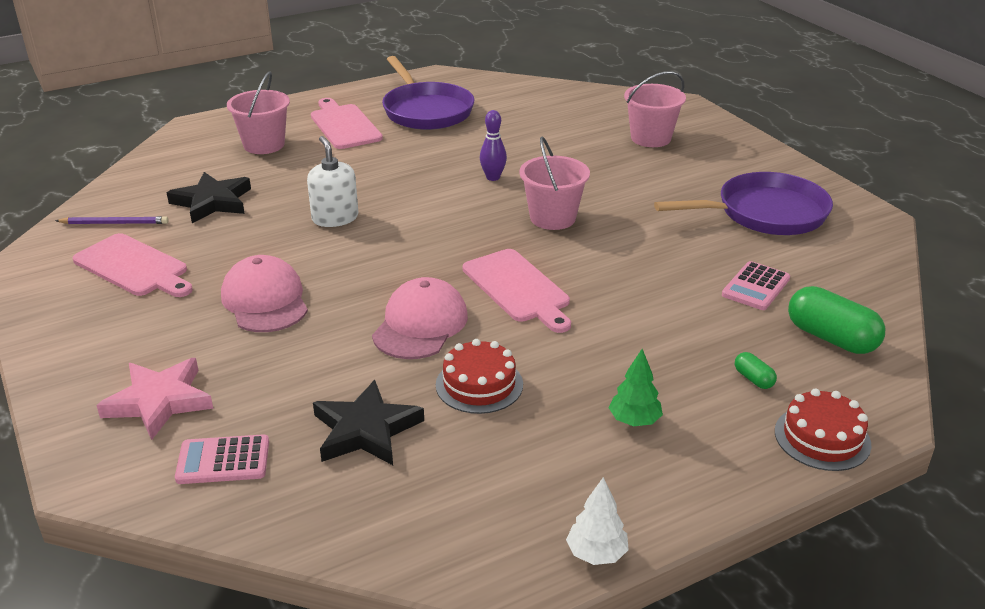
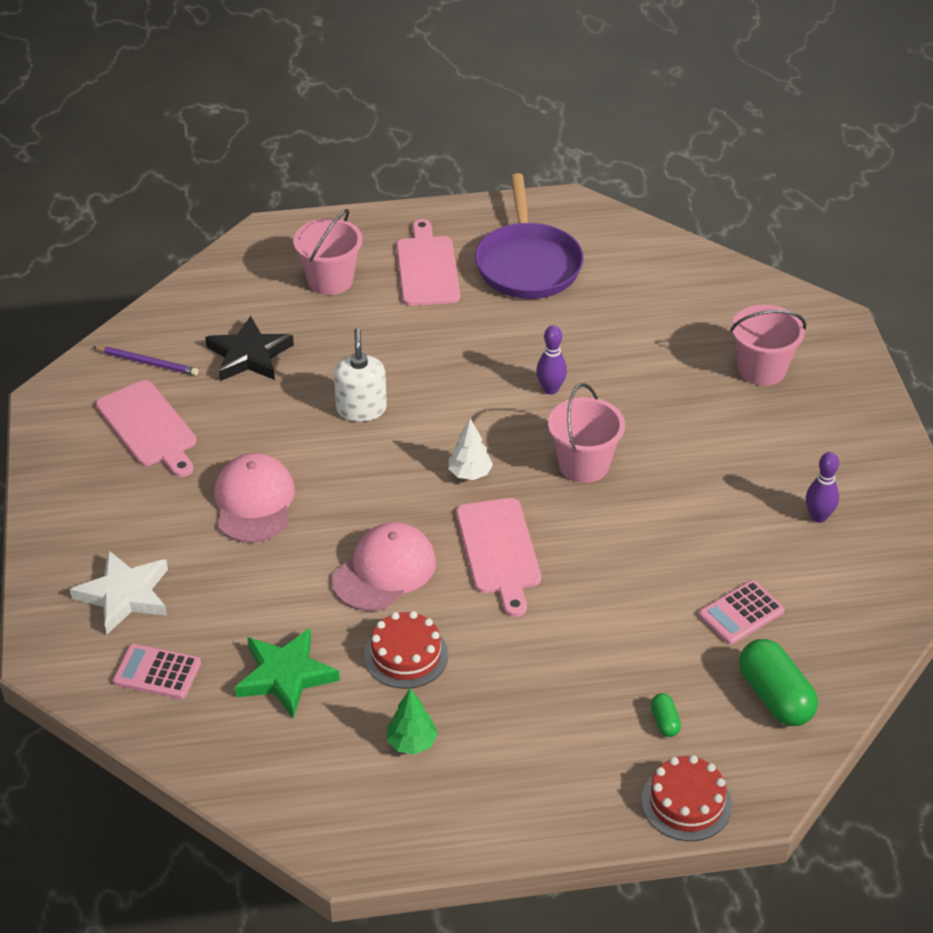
camera: 20 degrees right, 10 degrees up
(159, 401) = (125, 595): pink star -> white star
(366, 430) = (286, 675): black star -> green star
(596, 554) = (419, 852): white tree -> white tree (470, 473)
(634, 421) = (525, 734): green tree -> green tree (412, 743)
(764, 213) = (818, 517): purple pan -> purple bowling pin

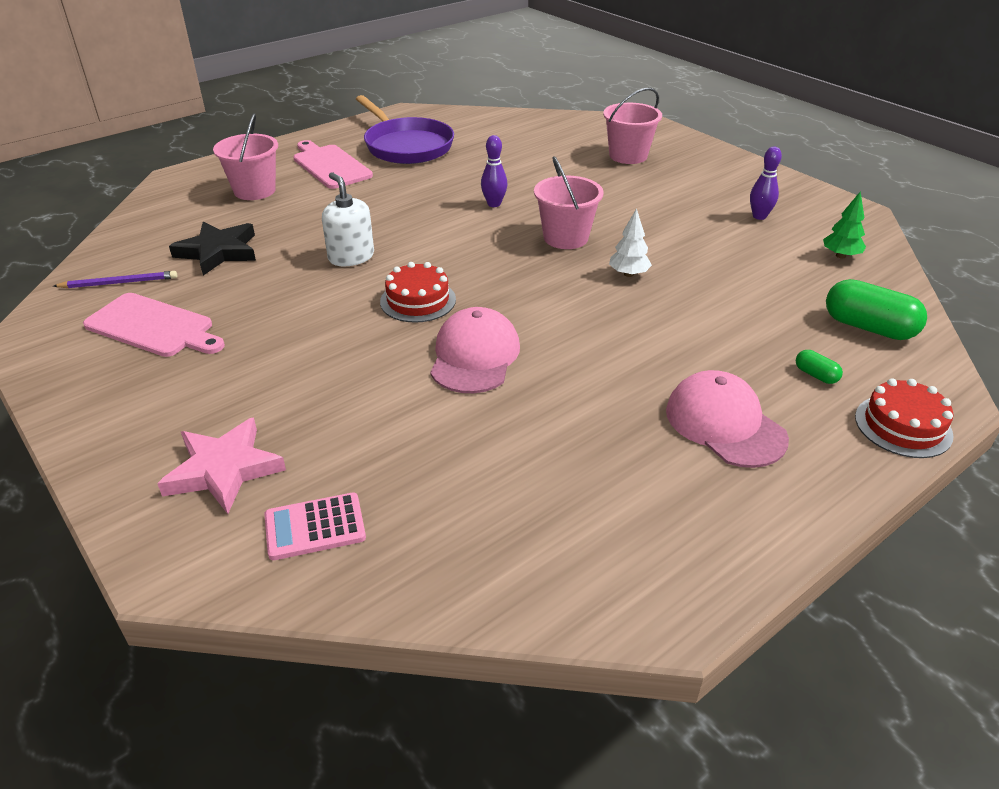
camera: 30 degrees left, 5 degrees down
(125, 595) = (224, 469): white star -> pink star
(254, 502) = (305, 348): pink cap -> pink cap (725, 424)
(286, 675) = (457, 473): green star -> none
(406, 655) = (556, 411): red cake -> red cake (418, 300)
(412, 743) = (632, 480): green tree -> green tree (840, 256)
(470, 473) = (483, 269): white tree -> white tree (628, 274)
(499, 551) = (558, 309): pink cutting board -> none
(741, 613) = (780, 286): pink calculator -> none

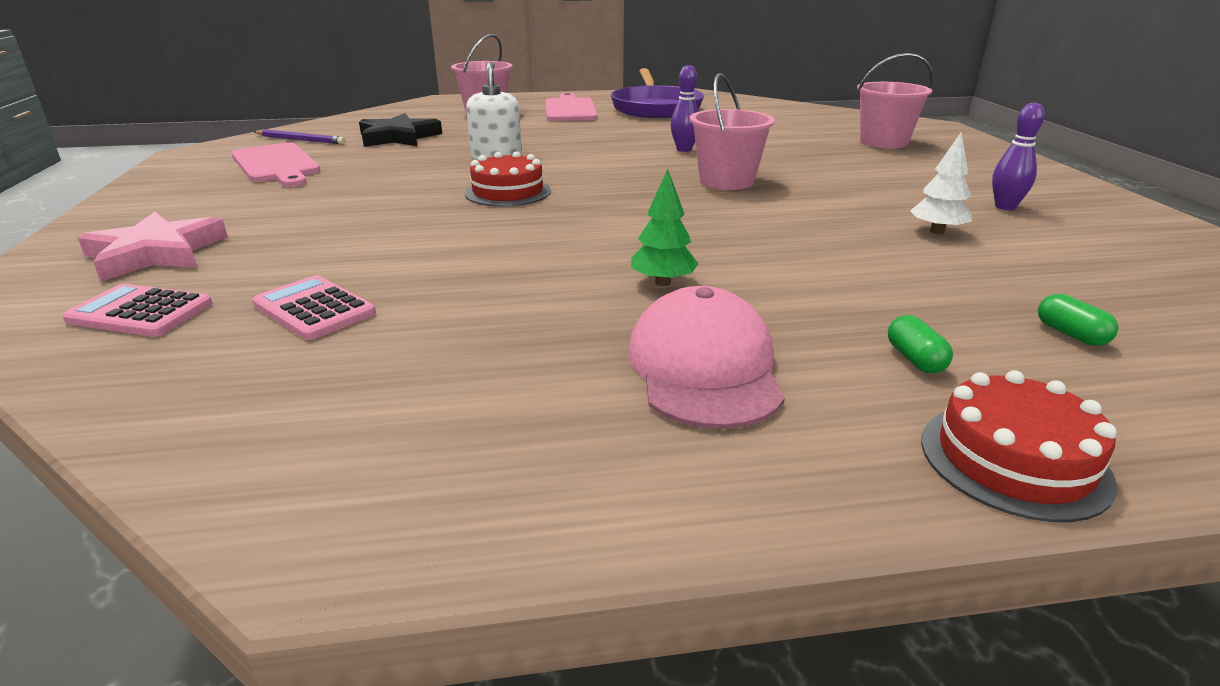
camera: 30 degrees right, 10 degrees down
(439, 472) = (314, 309): none -> pink calculator
(474, 356) = (496, 238): pink cap -> none
(628, 274) = (761, 217): white tree -> white tree (937, 231)
(840, 256) = (1098, 259): green tree -> green tree (662, 282)
(868, 327) = (1071, 334): green capsule -> green capsule, size x0.47

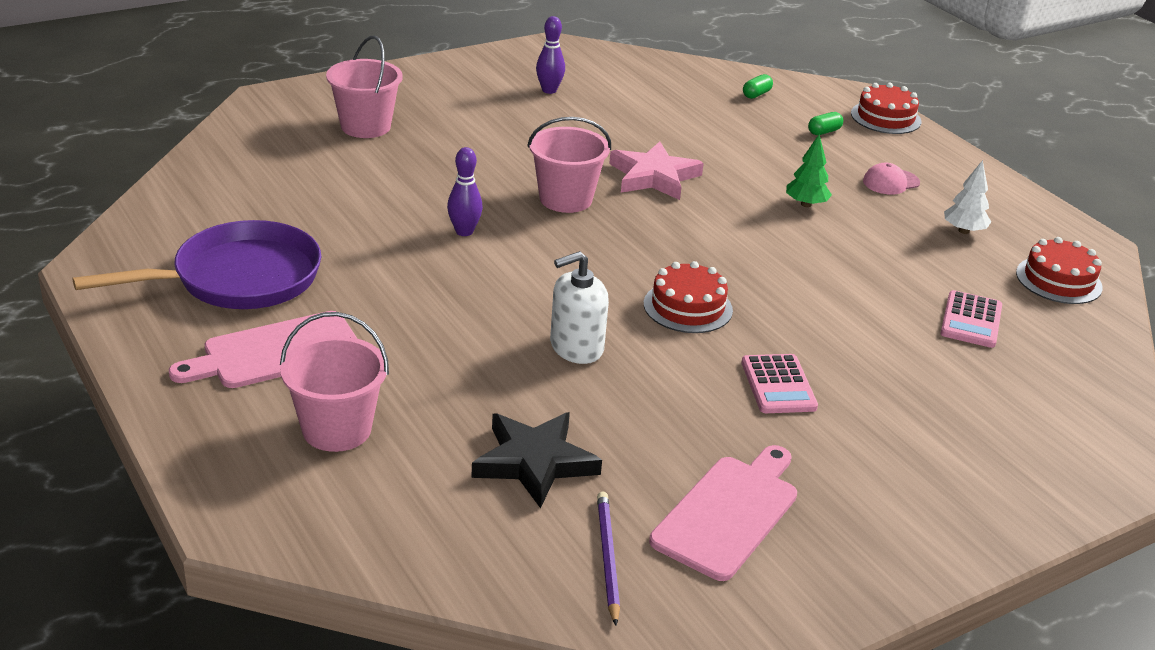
camera: 115 degrees left, 5 degrees up
(140, 312) = (1052, 390): pink calculator -> pink calculator (778, 385)
(156, 253) = (989, 444): pink star -> pink star (654, 176)
(288, 424) = (1058, 280): none -> red cake
(704, 368) = (891, 182): pink cap -> pink cap, size x0.55
(937, 231) = (627, 116): white tree -> white tree (963, 231)

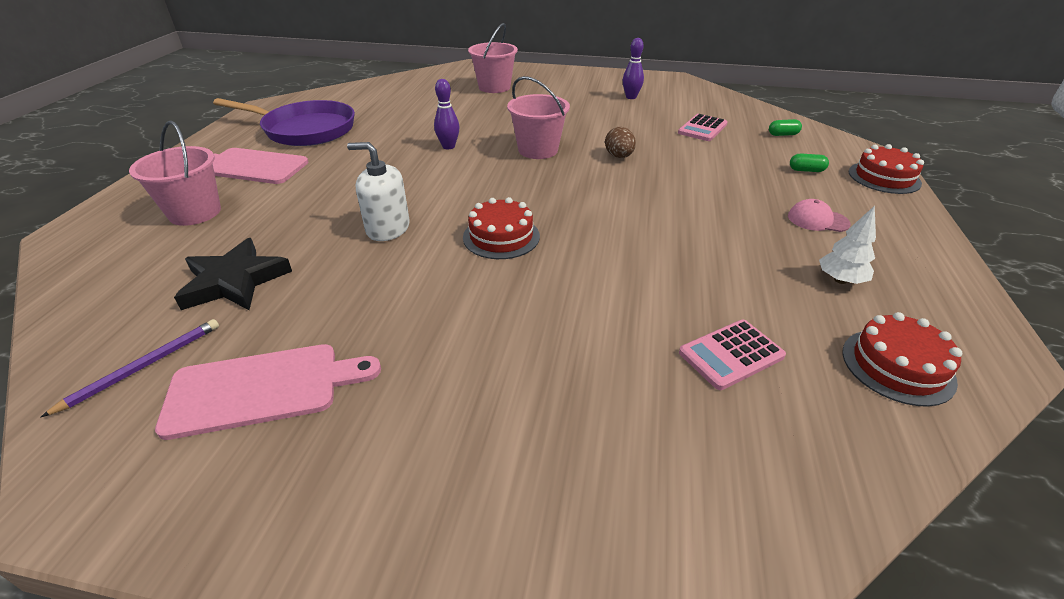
camera: 45 degrees right, 5 degrees up
(654, 176) = (619, 156): pink star -> brown egg
(778, 385) = (469, 318): pink calculator -> pink calculator (702, 129)
(806, 204) = (710, 209): green tree -> none

